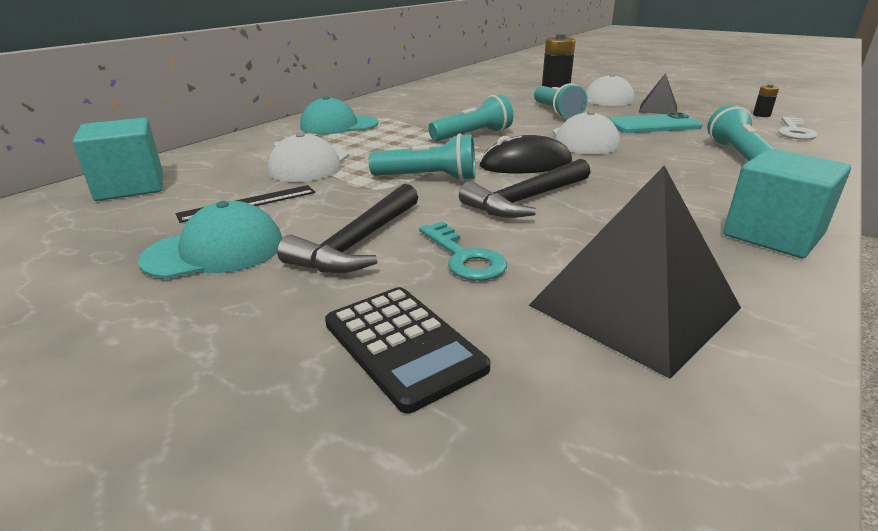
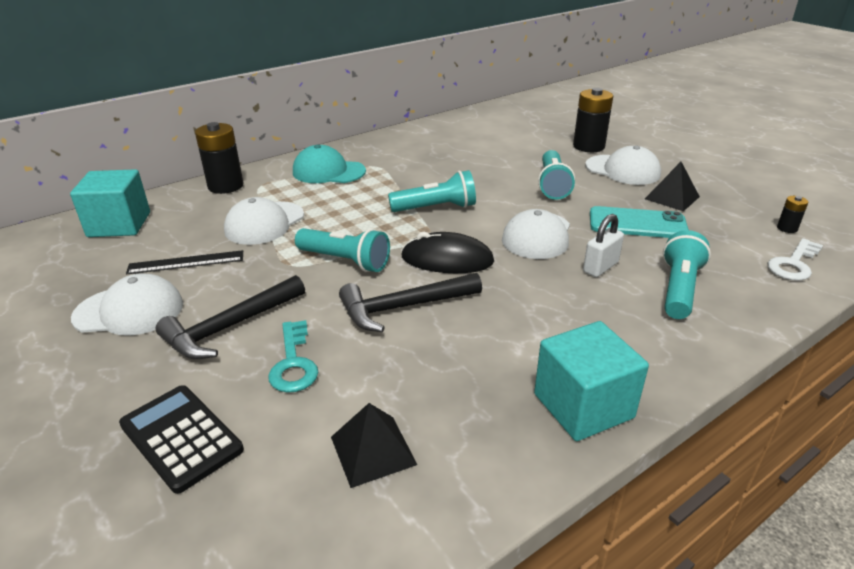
camera: 20 degrees right, 5 degrees up
(215, 251) = (129, 311): turquoise cap -> white cap
(235, 145) = (225, 186): none -> black battery
(403, 345) = (181, 437): black calculator -> black calculator turned 150 degrees clockwise
(633, 306) = (373, 450): black pyramid -> black pyramid, size x0.54
(661, 151) = (600, 267): none -> white padlock

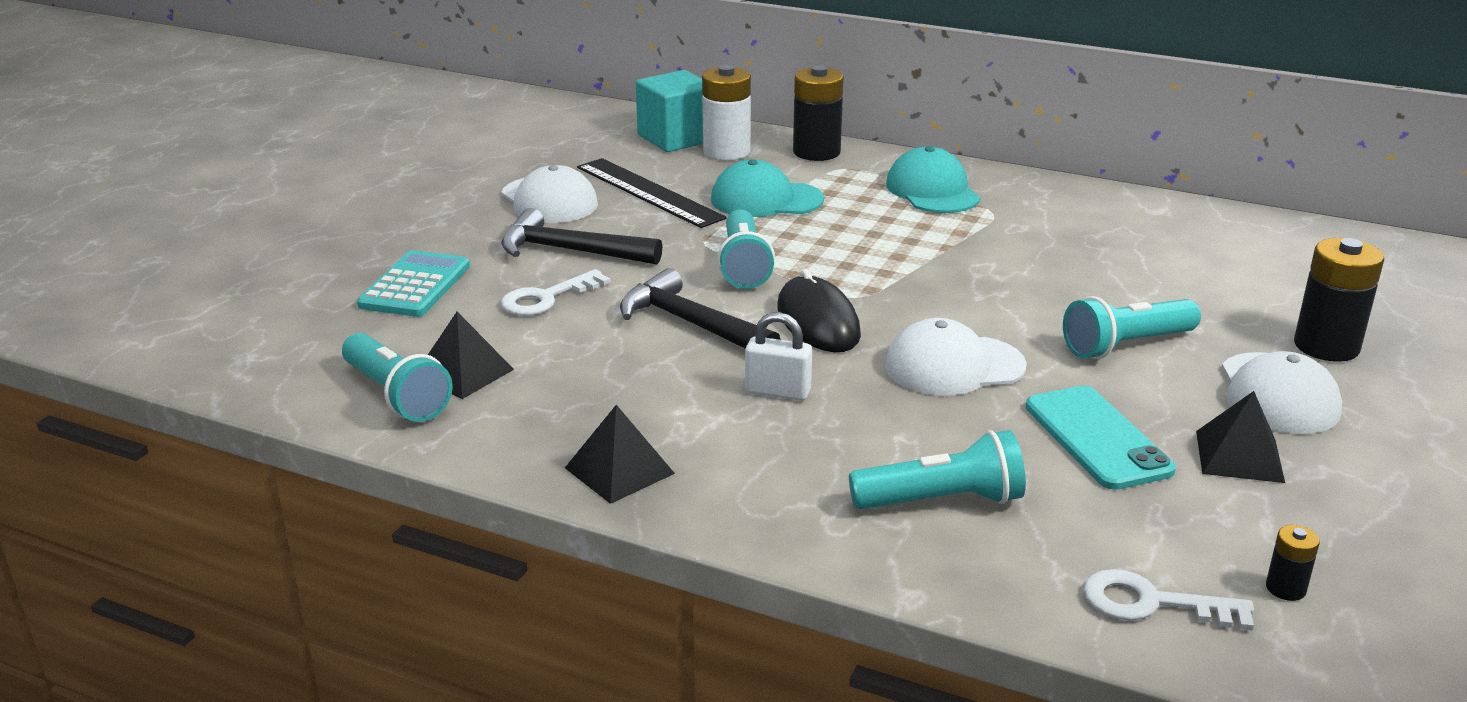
camera: 60 degrees right, 5 degrees down
(173, 214) = (726, 151): none -> white battery
(181, 437) = (415, 286): black calculator -> turquoise calculator
(186, 262) = (648, 192): black ruler -> black ruler, size x1.51
(264, 223) = (766, 200): white cap -> turquoise cap
(293, 363) = (546, 298): turquoise key -> white key
(436, 208) = (934, 281): turquoise flashlight -> turquoise flashlight (396, 395)
(583, 406) = (619, 470): turquoise cube -> black pyramid
(600, 267) = (927, 429): white padlock -> white padlock (777, 392)

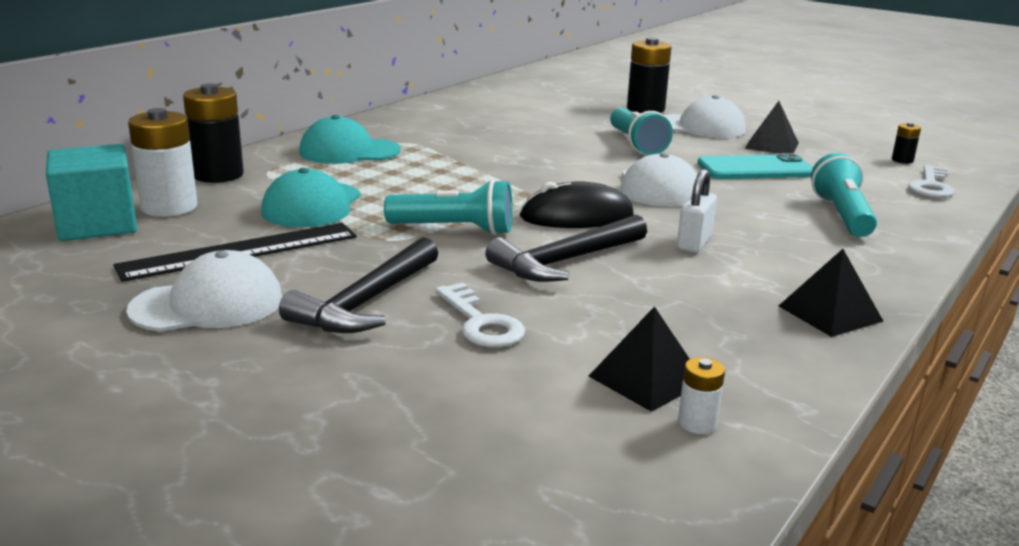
camera: 80 degrees left, 5 degrees down
(396, 395) = (697, 423): turquoise flashlight -> white battery
(415, 286) = (405, 404): turquoise calculator -> none

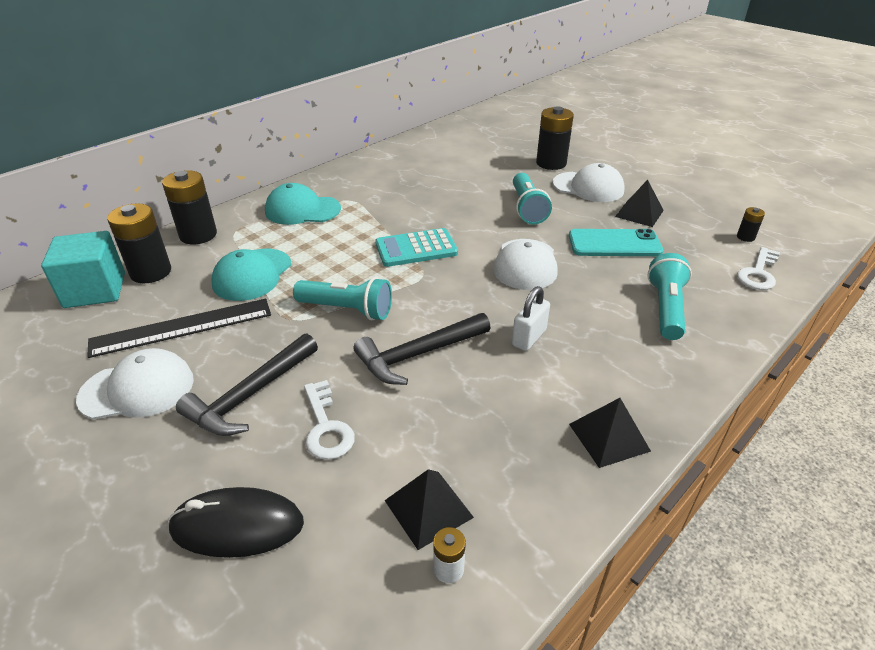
camera: 10 degrees right, 15 degrees up
(169, 207) = (151, 272): white battery -> black battery
(515, 179) = (416, 249): none -> turquoise calculator
(576, 216) = (447, 298): black mouse -> black mouse (237, 526)

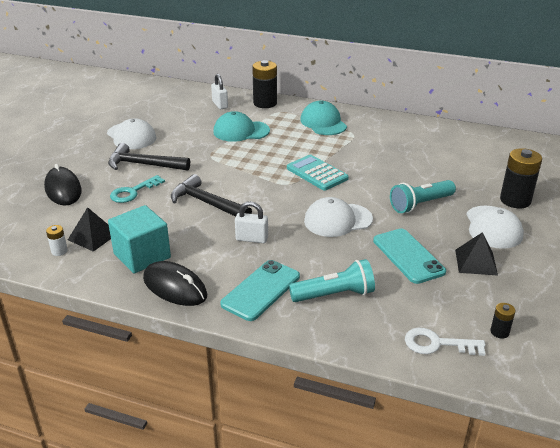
camera: 65 degrees right, 5 degrees down
(95, 290) = (194, 98): turquoise cube -> turquoise cube (142, 256)
(151, 272) = (220, 105): black battery -> white padlock
(182, 327) = (181, 129): black ruler -> none
(326, 427) = (133, 192): white key -> turquoise key
(347, 310) = (231, 169): turquoise flashlight -> none
(609, 437) = (175, 287): black pyramid -> black mouse
(641, 359) = (261, 290): none -> turquoise phone

